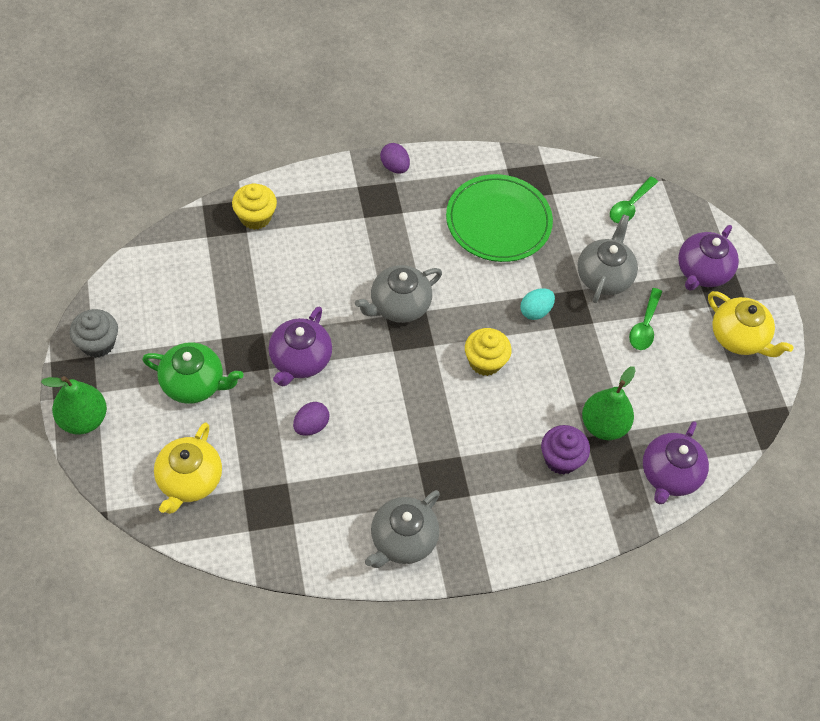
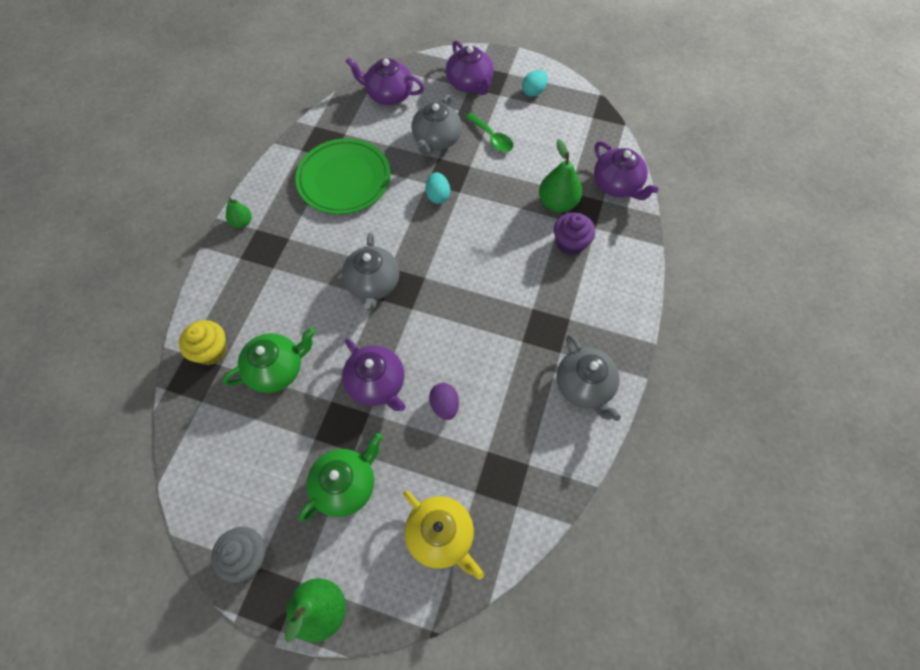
camera: 55 degrees left, 5 degrees up
(267, 275) = (277, 369): none -> green teapot
(394, 167) = (242, 222): purple egg -> green pear
(485, 361) = (460, 250): yellow cupcake -> none
(604, 276) = (436, 140): grey teapot -> grey teapot turned 120 degrees counterclockwise
(630, 206) = (389, 95): green spoon -> purple teapot
(739, 337) = (533, 92): yellow teapot -> turquoise egg

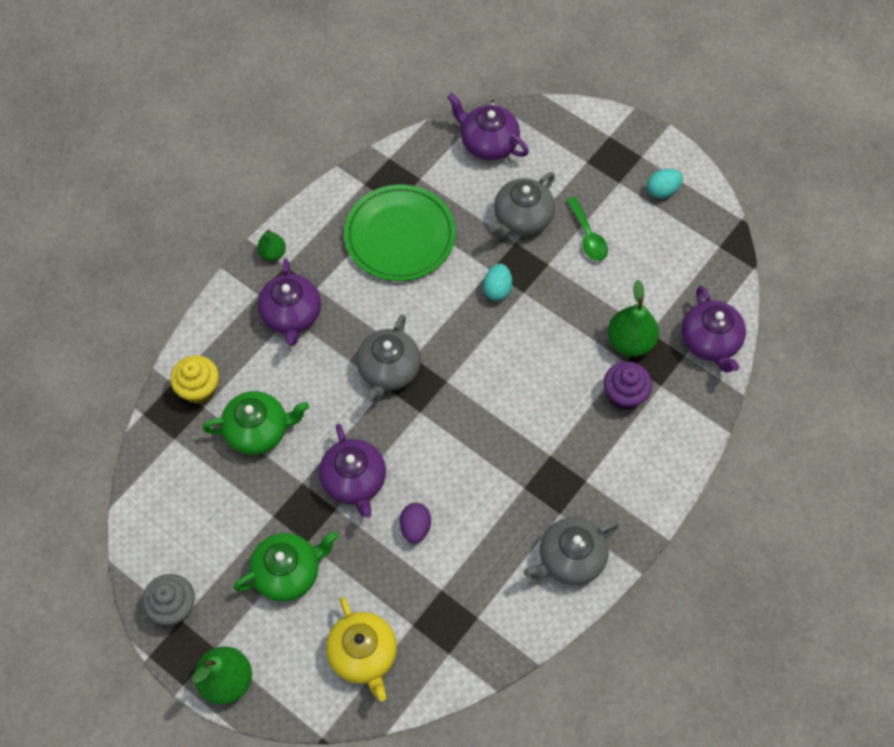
camera: 20 degrees right, 0 degrees up
(470, 84) = (589, 157): purple teapot -> purple teapot (291, 315)
(584, 386) = (570, 559): grey teapot -> grey teapot turned 60 degrees clockwise

